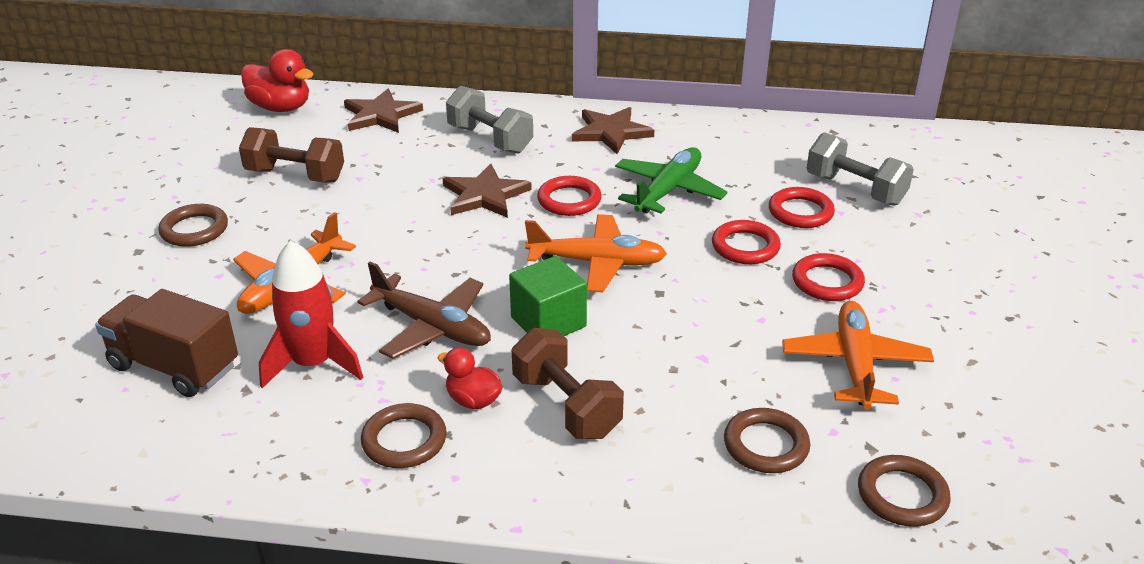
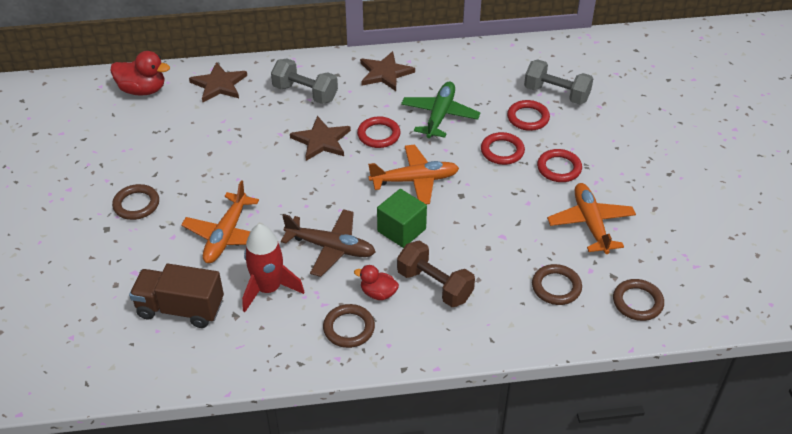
camera: 15 degrees left, 10 degrees up
(295, 175) = (184, 147): brown dumbbell -> none

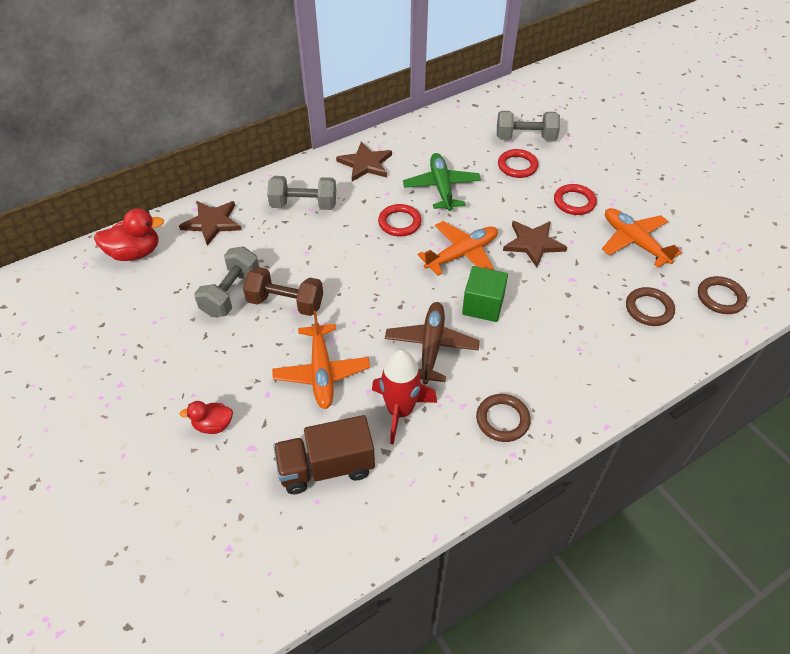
camera: 25 degrees left, 5 degrees up
(136, 204) = (206, 374): brown ring -> none
(196, 147) = (231, 293): none -> grey dumbbell
(321, 141) = (350, 245): brown star -> brown star (533, 243)
(331, 248) = (431, 346): brown plane -> brown plane turned 75 degrees counterclockwise
(378, 293) = (505, 374): red duck -> red duck (213, 425)
(434, 285) = (548, 347): brown dumbbell -> brown dumbbell (285, 303)
(502, 151) = (517, 202): red ring -> none

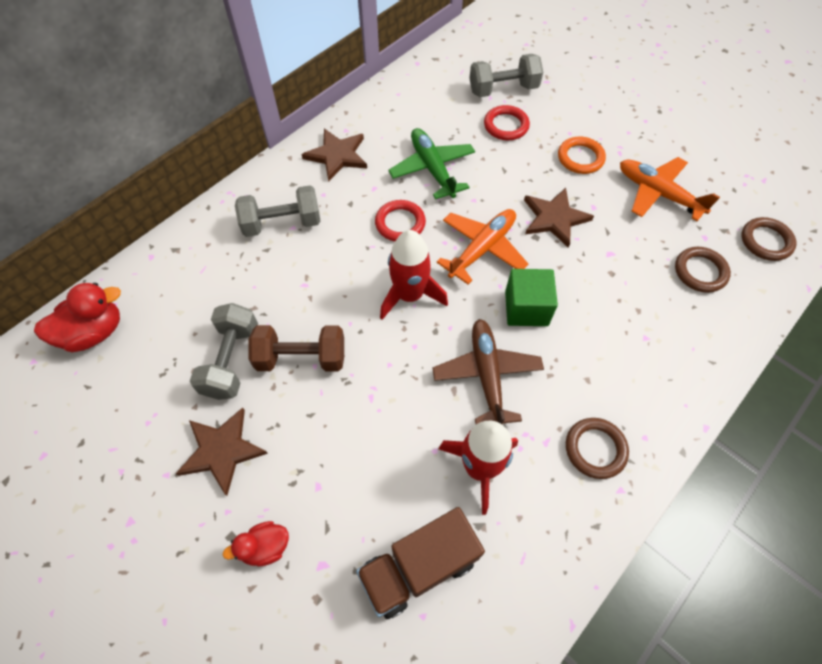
camera: 15 degrees left, 10 degrees up
(212, 223) = (179, 270): brown star -> brown star (222, 450)
(321, 372) = (373, 440): orange plane -> none
(388, 276) = (410, 295): none -> red rocket
(574, 202) = (580, 158): red ring -> orange ring

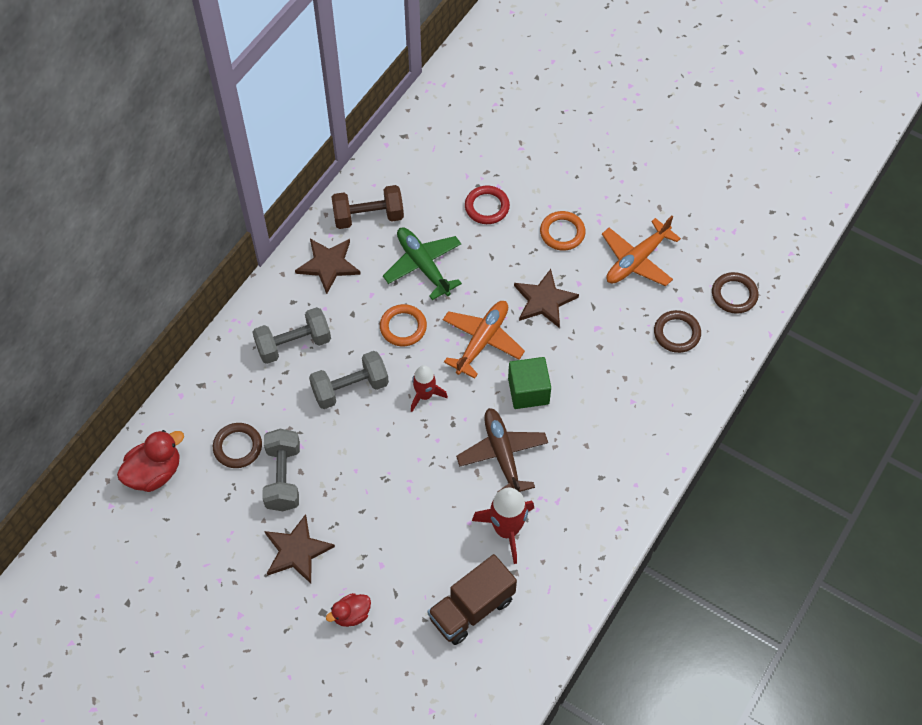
camera: 10 degrees left, 0 degrees up
(301, 358) = (343, 466): brown dumbbell -> brown dumbbell (368, 217)
(400, 223) = (403, 327): red ring -> orange ring
(410, 295) = (425, 395): red rocket -> red rocket, size x0.65
(503, 89) = (478, 164): grey dumbbell -> grey dumbbell (350, 388)
(595, 449) = (597, 500): brown ring -> brown ring (238, 447)
(658, 193) = (637, 260): orange plane -> orange plane turned 75 degrees counterclockwise

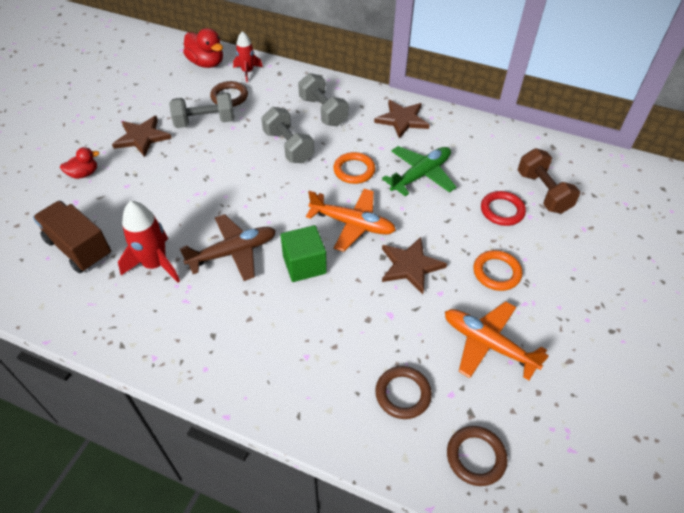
camera: 80 degrees right, 10 degrees down
(351, 615) = (84, 174): red duck -> red duck turned 105 degrees clockwise
(368, 217) = (458, 136): brown dumbbell -> brown dumbbell (543, 192)
(425, 395) = (289, 192): red rocket -> red rocket (247, 72)

